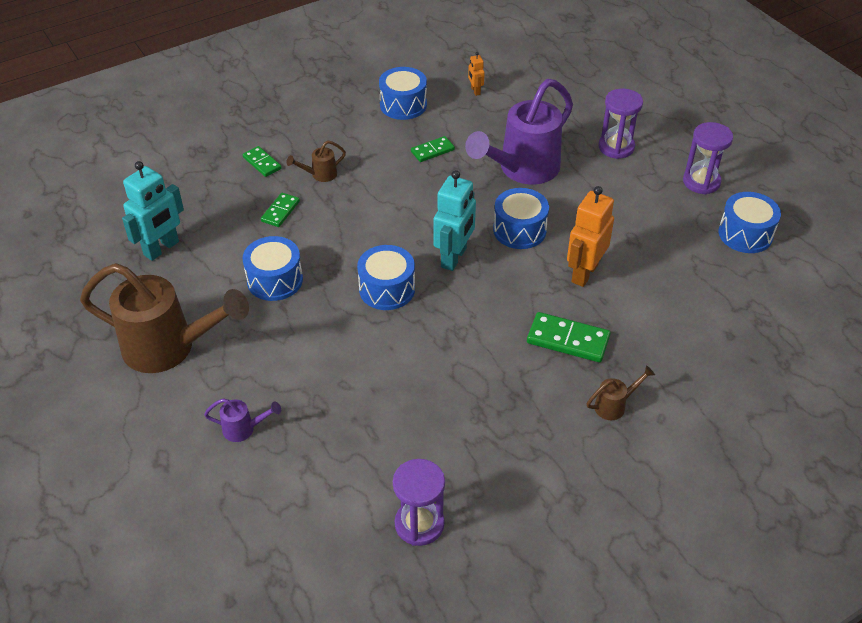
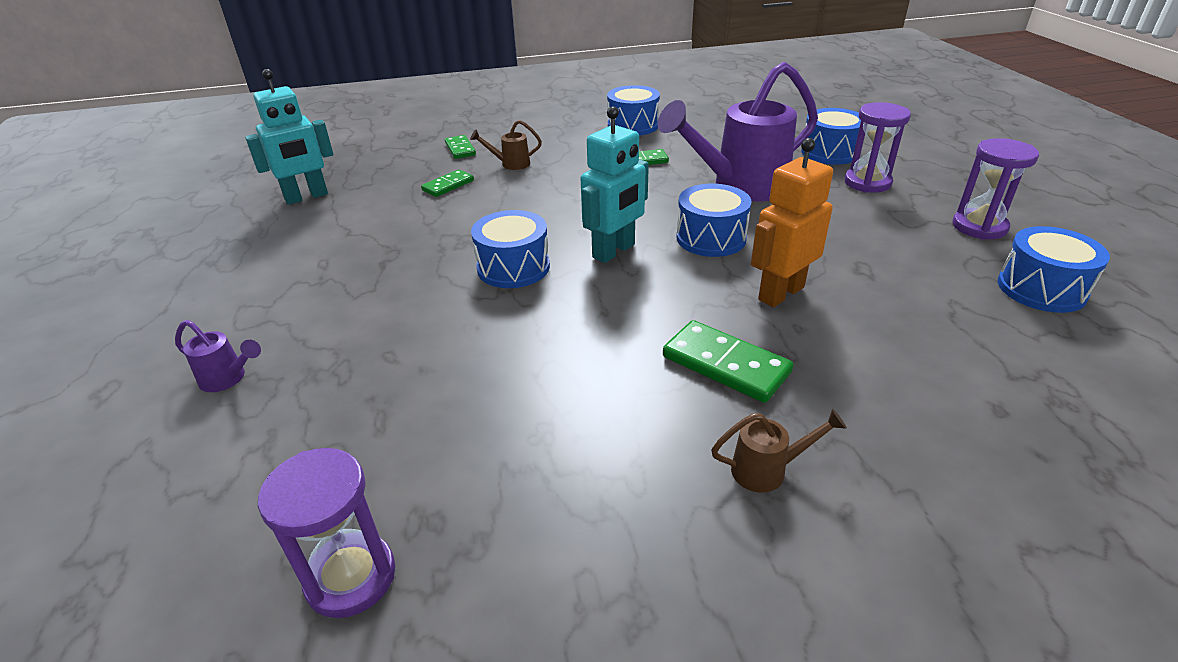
camera: 20 degrees right, 10 degrees down
(170, 348) = (230, 280): brown watering can -> none
(275, 280) = (394, 239): blue drum -> blue drum (830, 152)
(475, 91) = (716, 124): orange robot -> none

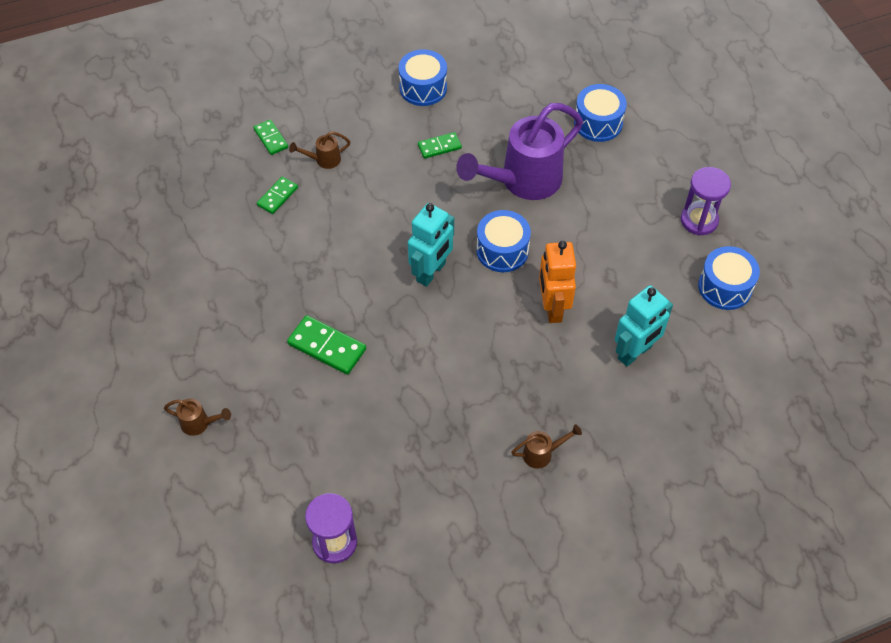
camera: 10 degrees left, 20 degrees up
(228, 379) = (200, 424): purple watering can -> brown watering can
(306, 197) = (159, 222): turquoise robot -> turquoise robot (635, 352)
(513, 267) = (360, 297): blue drum -> none
(726, 364) = (517, 378): green domino -> green domino (327, 346)
(780, 293) = (552, 308): orange robot -> orange robot turned 45 degrees counterclockwise
(867, 183) = (624, 167): purple hourglass -> none

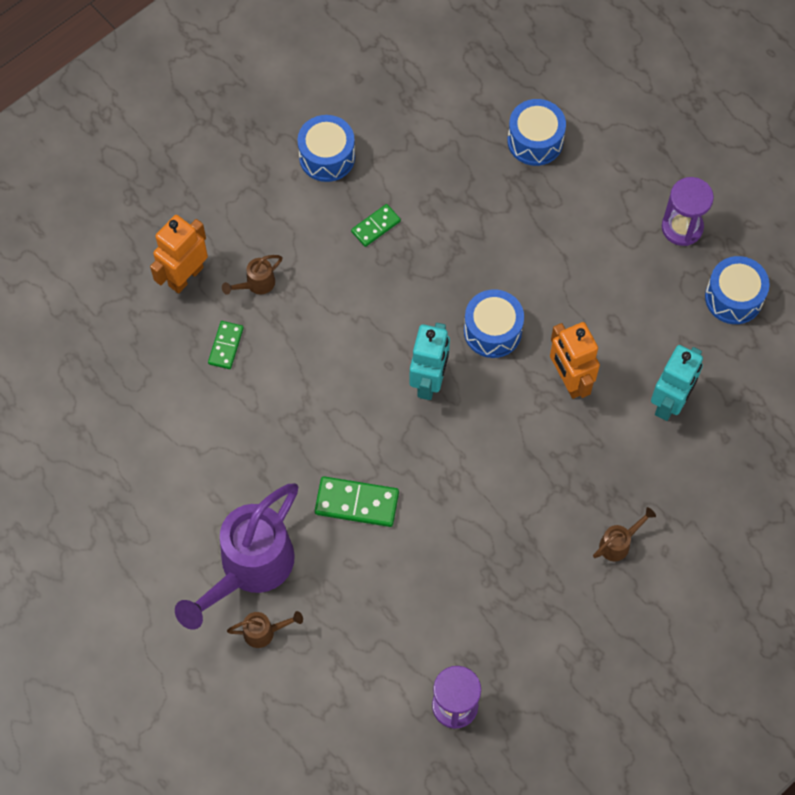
camera: 20 degrees left, 10 degrees up
(271, 138) = (185, 276): green domino -> orange robot
(522, 182) = (482, 241): purple watering can -> purple watering can (248, 569)

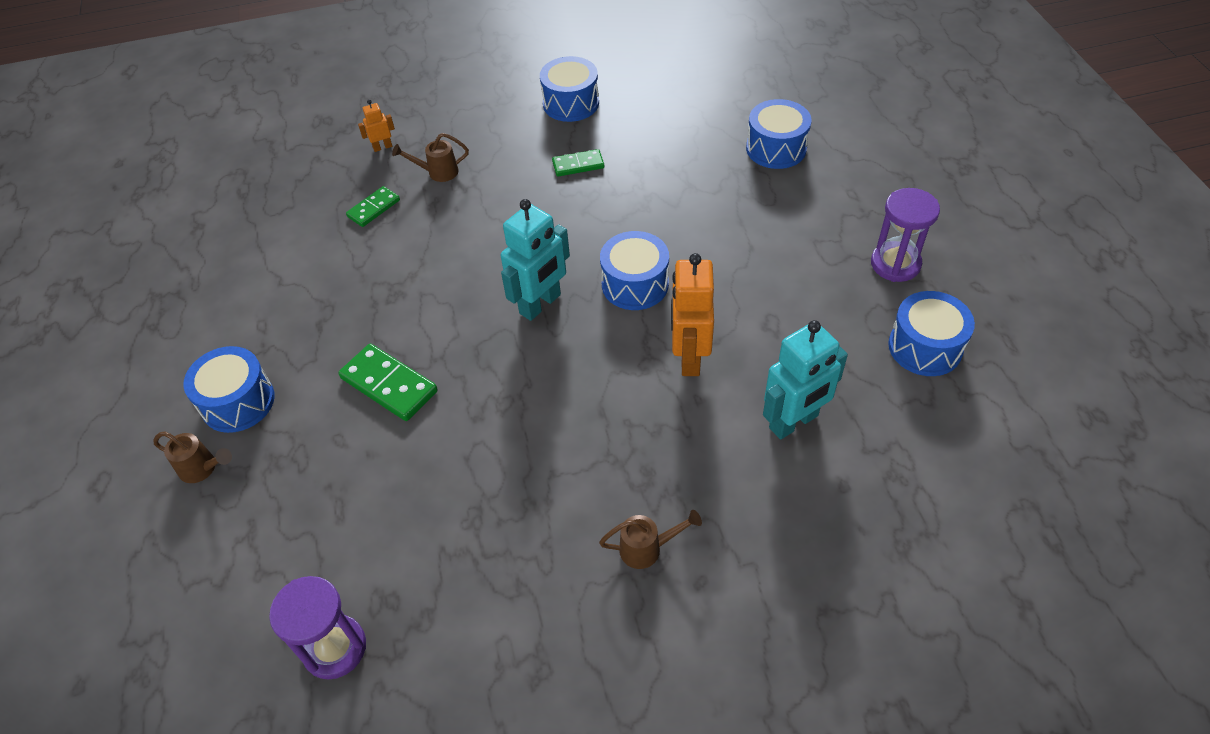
camera: 30 degrees right, 15 degrees down
(185, 276) = (382, 147): orange robot -> orange robot, size x0.48
(248, 569) = (238, 402): purple watering can -> blue drum

